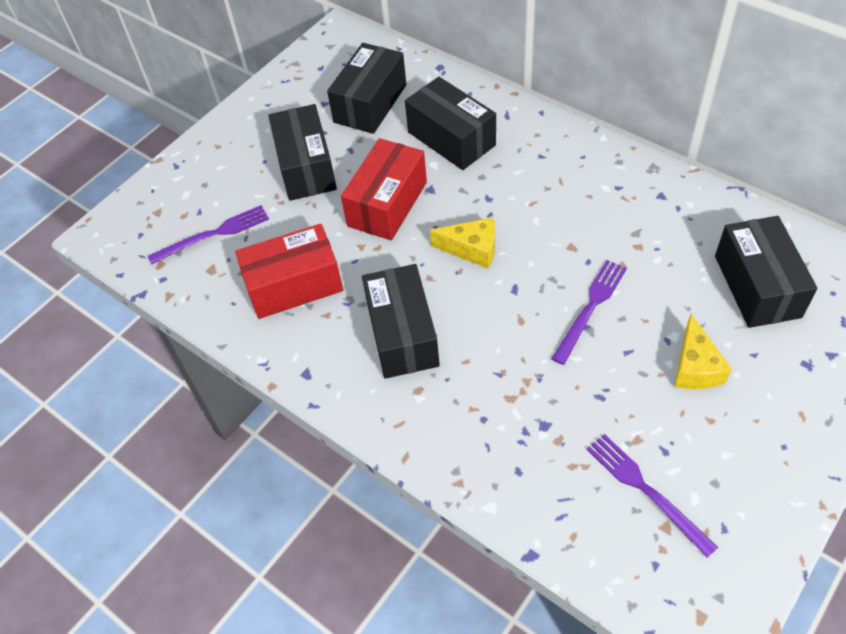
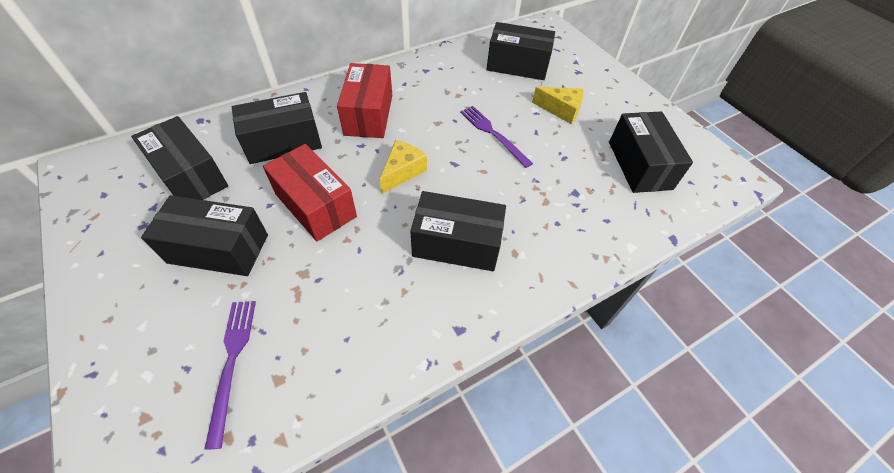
camera: 75 degrees left, 0 degrees up
(294, 285) = (353, 306): red box -> red box (368, 114)
(646, 490) = (639, 165): purple fork -> black box

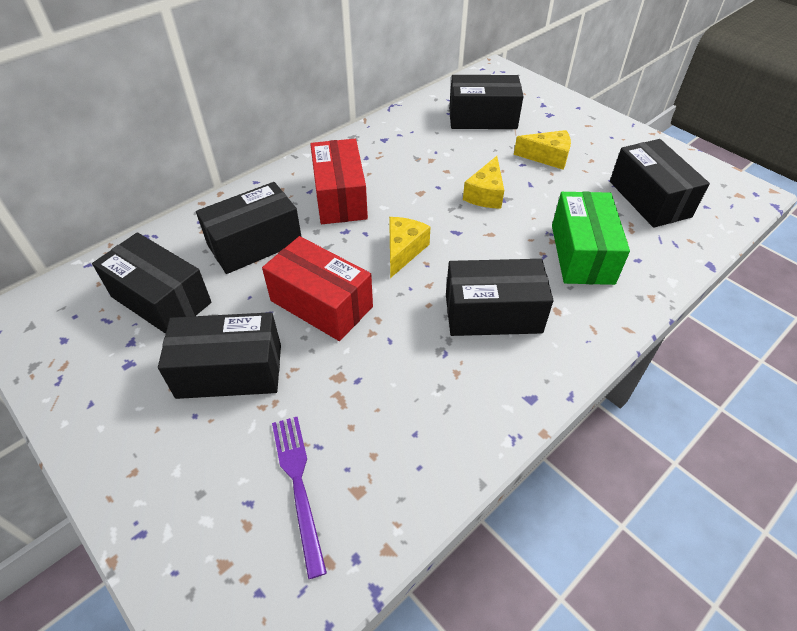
camera: 10 degrees left, 5 degrees down
(493, 134) = (485, 194): purple fork -> yellow cheese
(557, 205) = (582, 254): none -> green box

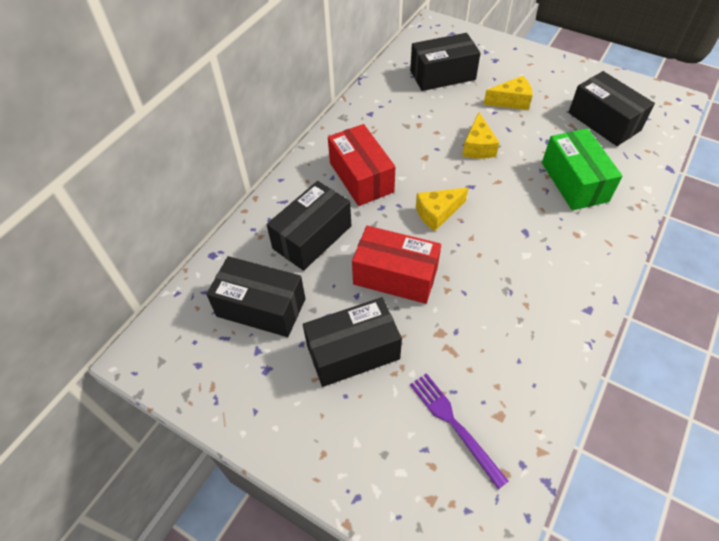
camera: 15 degrees left, 5 degrees up
(403, 251) = (437, 213): yellow cheese -> yellow cheese turned 120 degrees counterclockwise
(493, 313) = (531, 249): black box -> none

